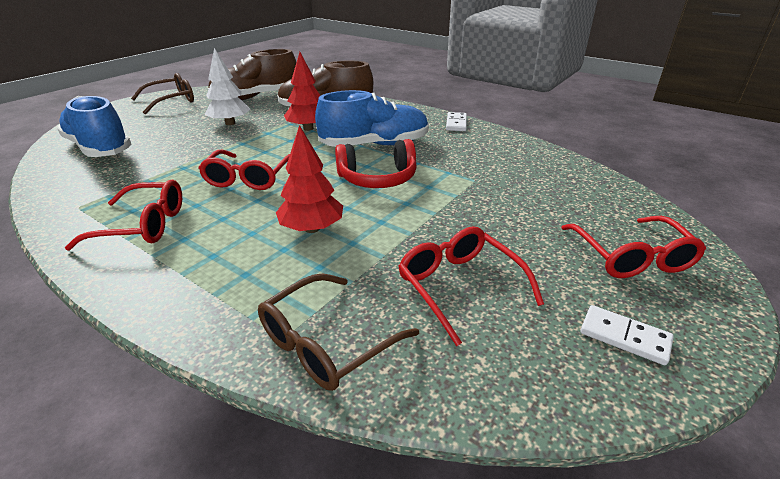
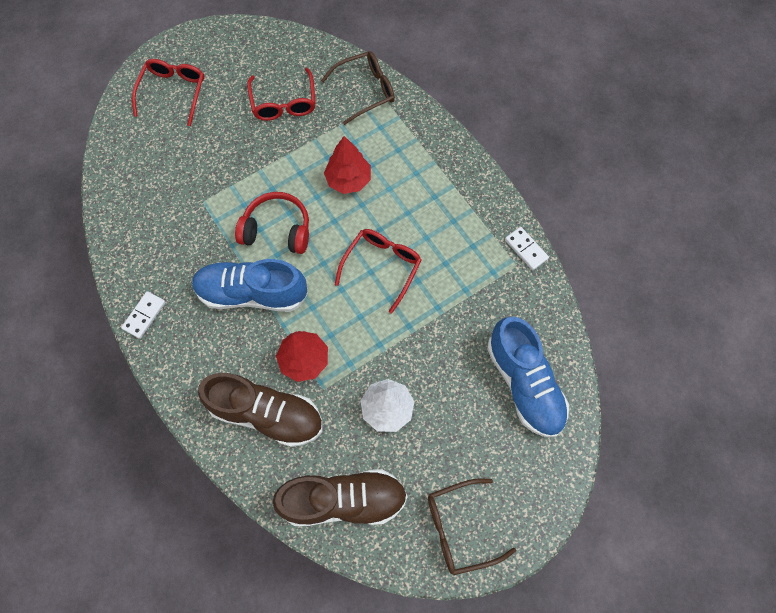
camera: 160 degrees left, 35 degrees up
(143, 225) = (462, 221): red glasses -> none
(624, 337) = (229, 51): white domino -> white domino (526, 249)

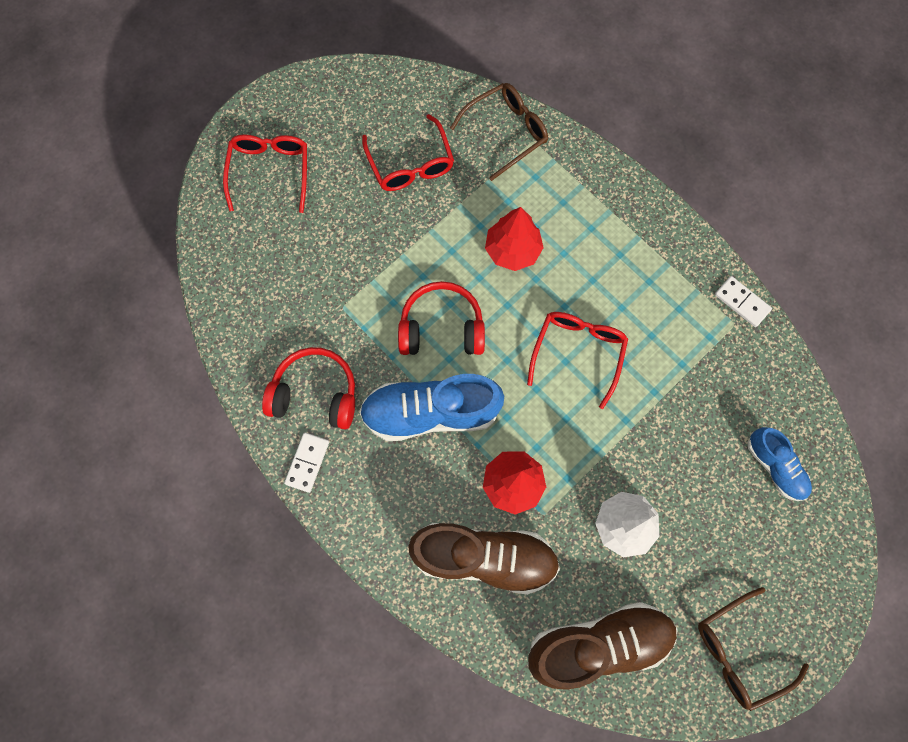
camera: 10 degrees left, 5 degrees up
(164, 264) = (315, 394): none -> red headphones
(524, 383) = (775, 466): blue shoe -> blue shoe, size x0.57

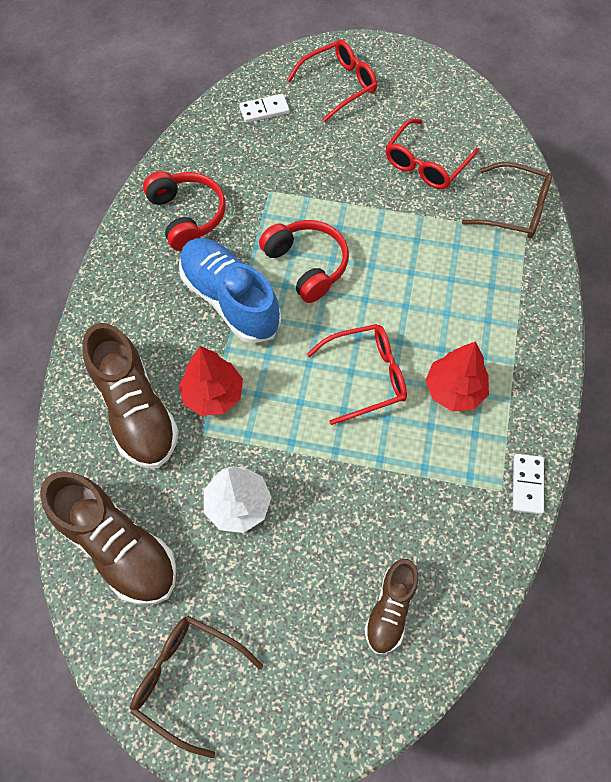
camera: 55 degrees right, 10 degrees down
(307, 462) = (129, 243): white domino -> white domino (264, 110)
(512, 250) = (415, 274): red tree -> red tree (454, 390)
(775, 466) = (390, 609): blue shoe -> brown shoe

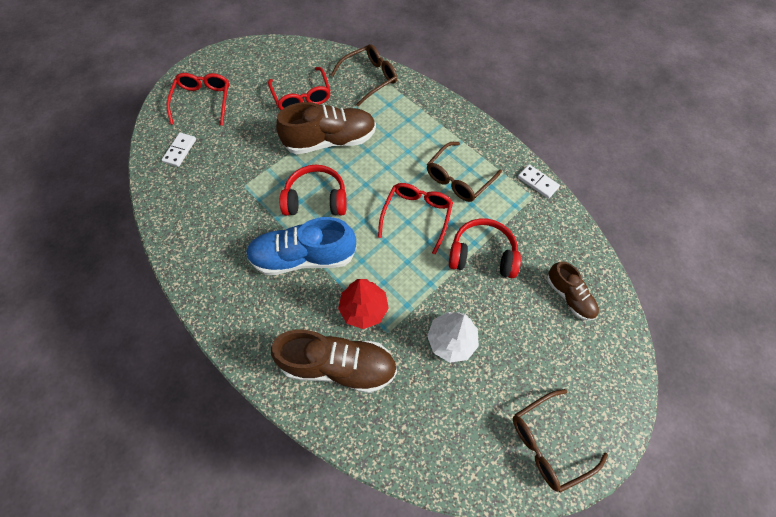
camera: 55 degrees left, 0 degrees up
(118, 546) = (430, 436): brown shoe -> brown shoe (330, 140)
(187, 216) = (217, 244): red headphones -> red headphones (482, 255)
(454, 390) = (458, 179): red tree -> brown glasses

